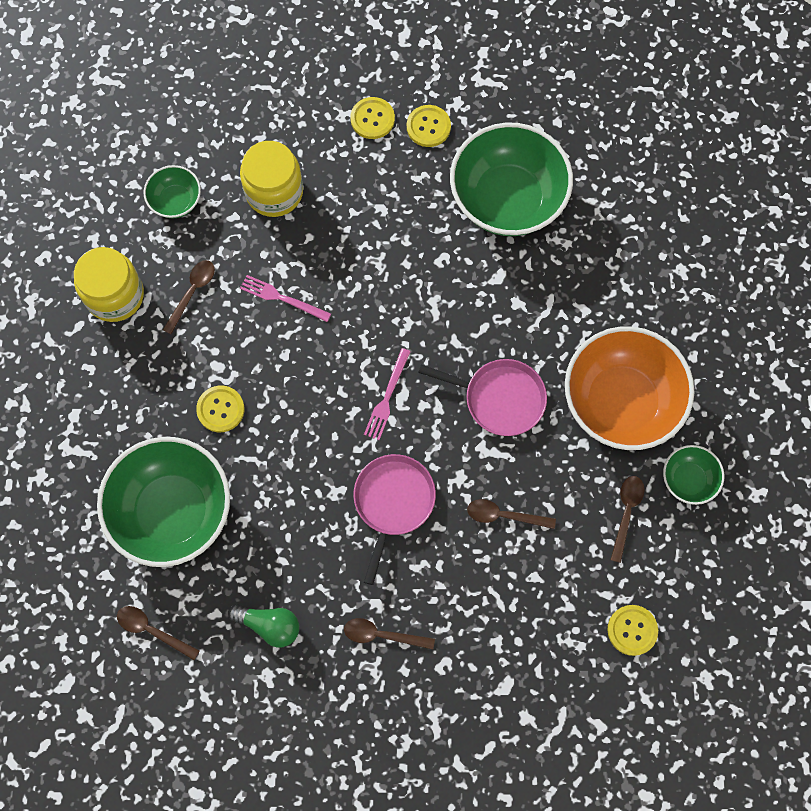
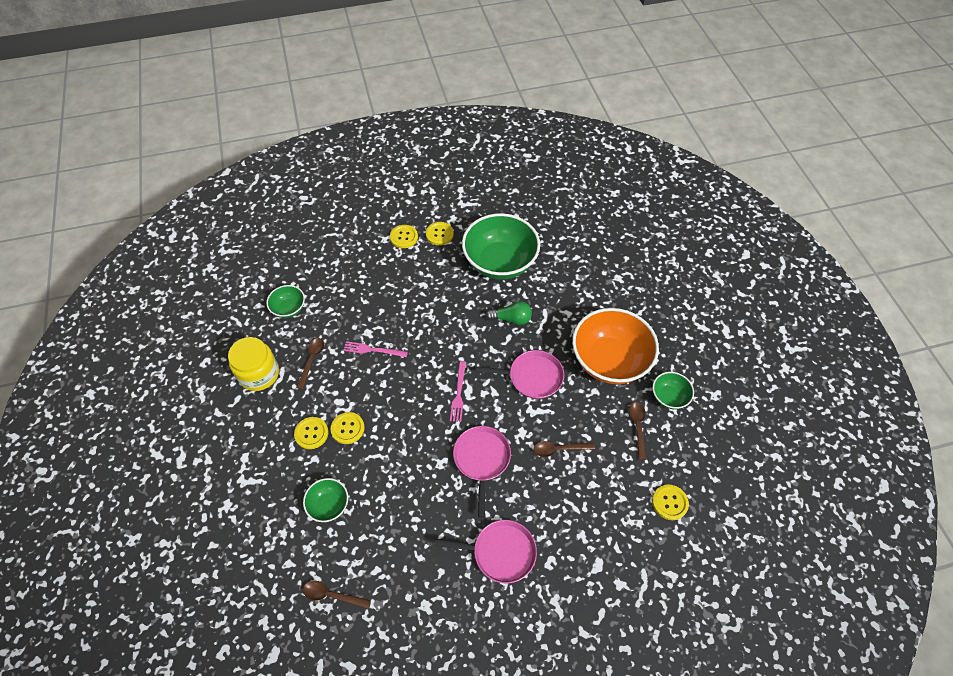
camera: 15 degrees left, 15 degrees down
(170, 404) = (311, 433): none -> yellow button
(173, 511) = (329, 505): green bowl -> green bowl, size x0.47
(269, 625) = (418, 568): green light bulb -> green light bulb (511, 319)
(274, 192) = (352, 290): yellow jar -> none
(382, 635) = (500, 552): brown spoon -> pink pan

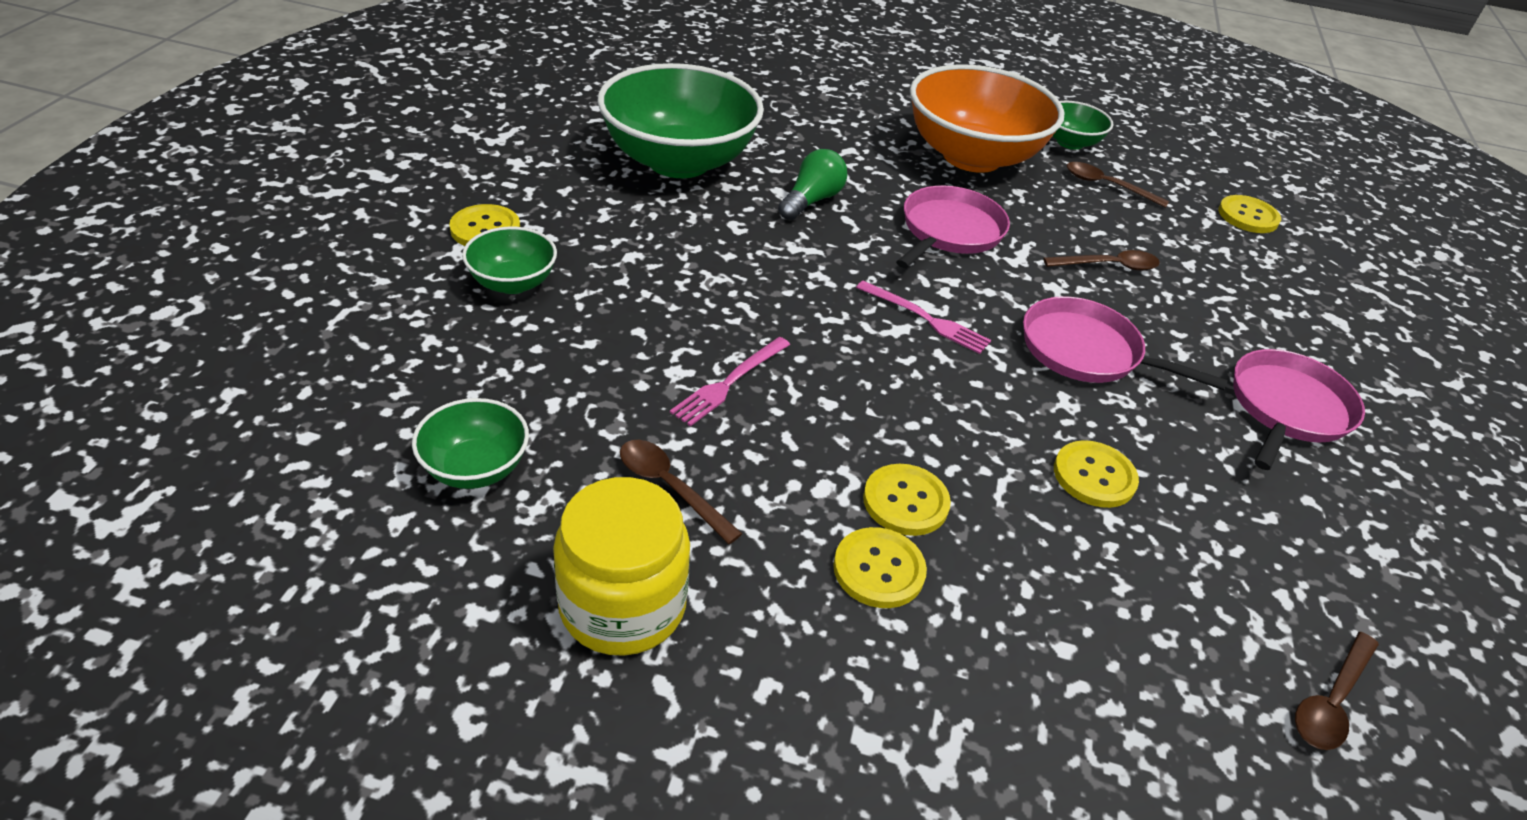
camera: 65 degrees left, 15 degrees down
(329, 505) = (1092, 614): green bowl -> green bowl (513, 283)
(439, 234) = (534, 190): yellow button -> yellow button (1094, 476)
(559, 449) = (1108, 266): brown spoon -> brown spoon turned 120 degrees counterclockwise

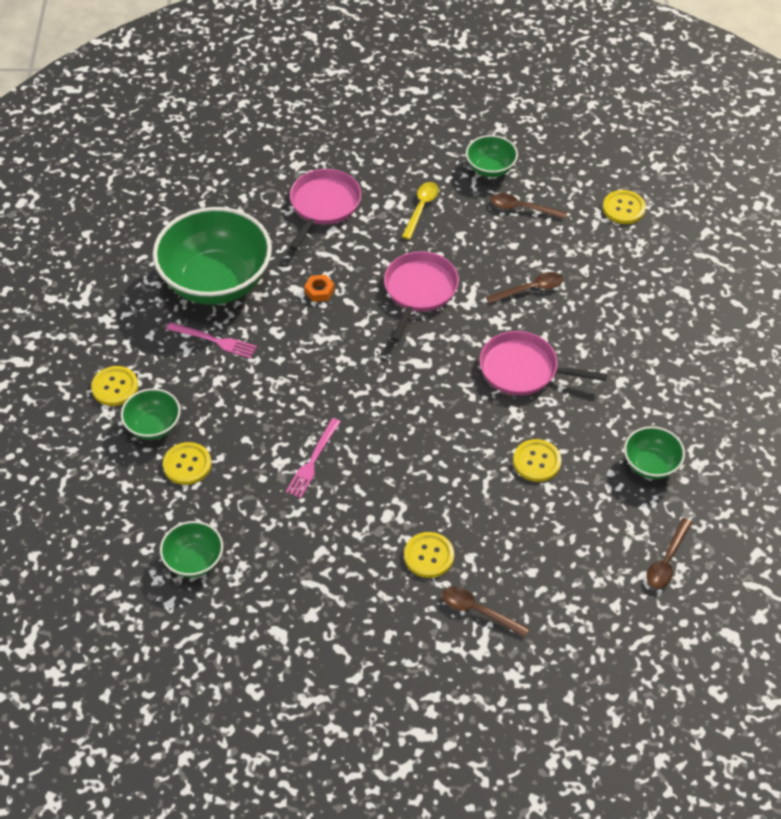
camera: 10 degrees left, 10 degrees up
(622, 605) = (304, 614): yellow jar -> none
(670, 487) = (303, 541): brown spoon -> brown spoon (478, 611)
(811, 201) = (319, 291): green light bulb -> orange nut
(905, 501) = (434, 510): yellow button -> yellow button (187, 464)
(926, 319) = (419, 374): pink fork -> pink fork (214, 341)
(972, 157) = (421, 208): orange bowl -> yellow spoon
(1287, 408) = (648, 377): pink pan -> pink pan (323, 205)
(1294, 531) = (651, 464): none -> green bowl

